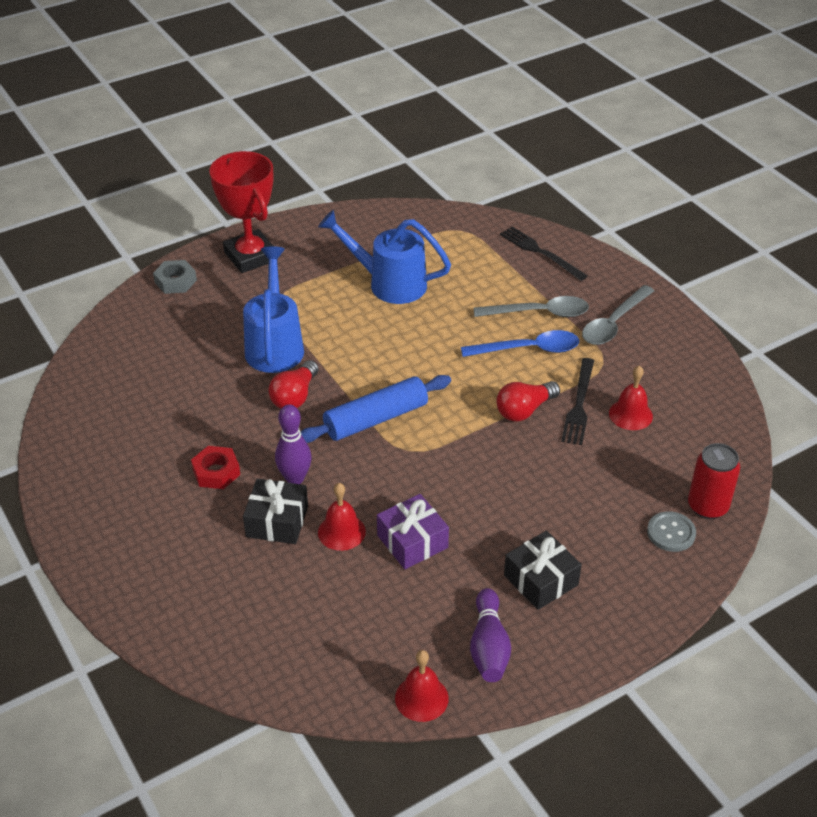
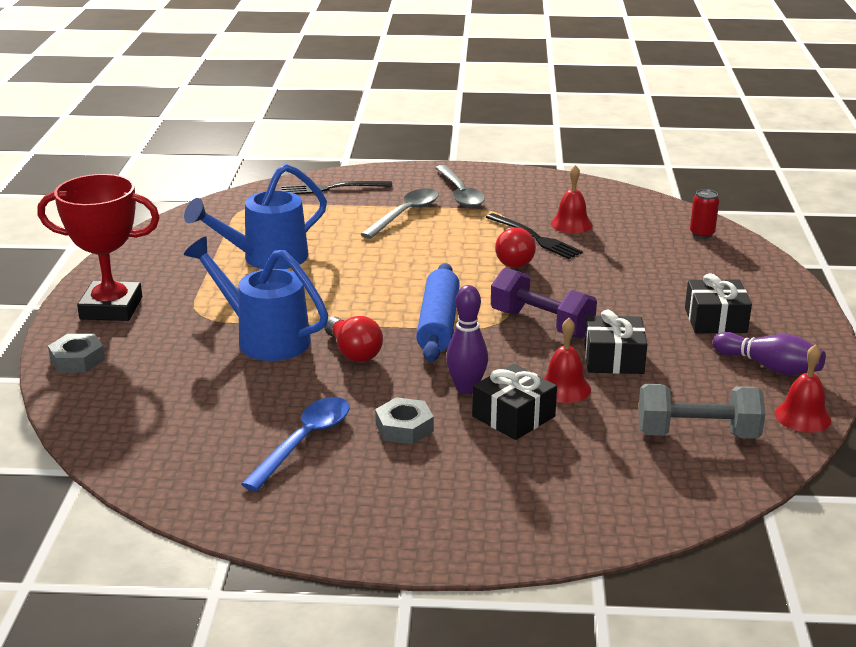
camera: 55 degrees left, 15 degrees down
(216, 472) = (404, 428): red nut -> grey nut
(337, 639) = (697, 434): none -> grey dumbbell
(412, 541) = (613, 359): purple gift -> black gift
(430, 475) = (541, 324): none -> purple dumbbell
(528, 349) = (443, 233): blue spoon -> blue spoon (304, 441)
(671, 533) = (715, 255): grey button -> none
(707, 506) = (702, 234): red can -> red can, size x0.67

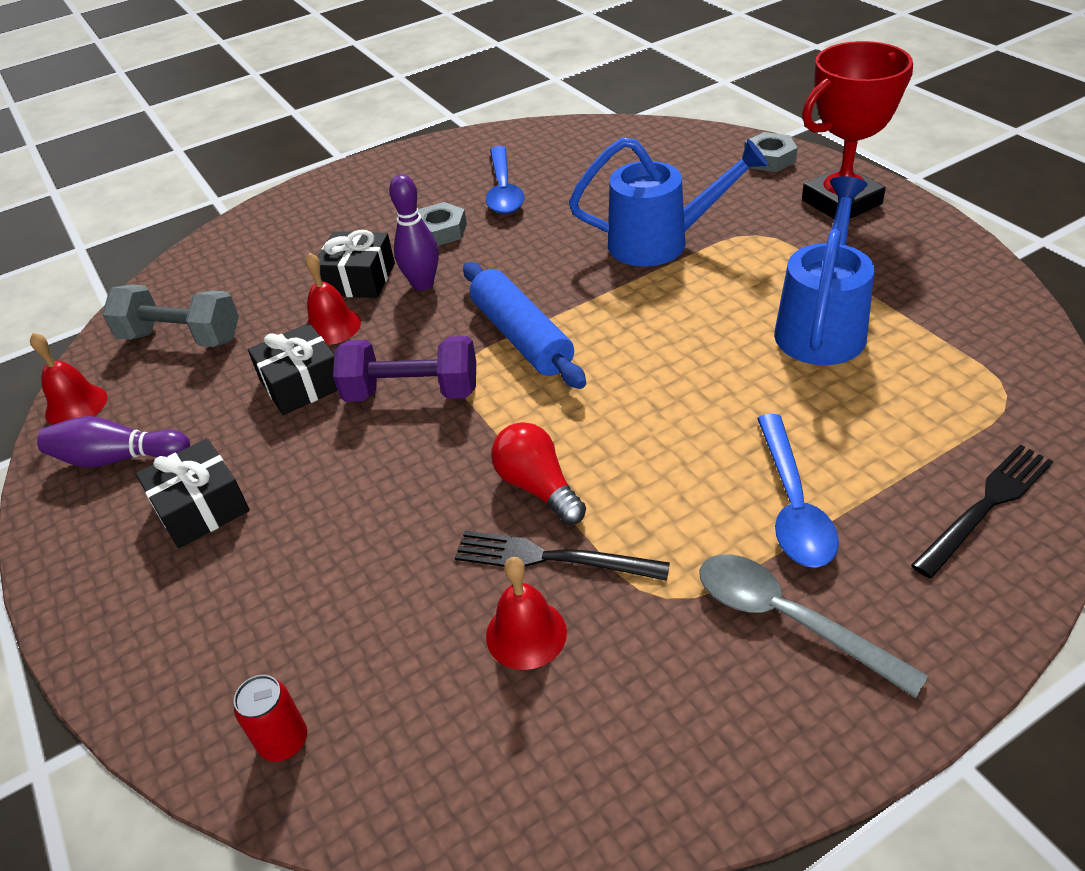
camera: 150 degrees right, 15 degrees up
(353, 352) = (564, 268): red light bulb -> none
(405, 214) = (792, 504): grey spoon -> blue spoon
(697, 434) = (181, 338): grey dumbbell -> grey dumbbell turned 45 degrees clockwise

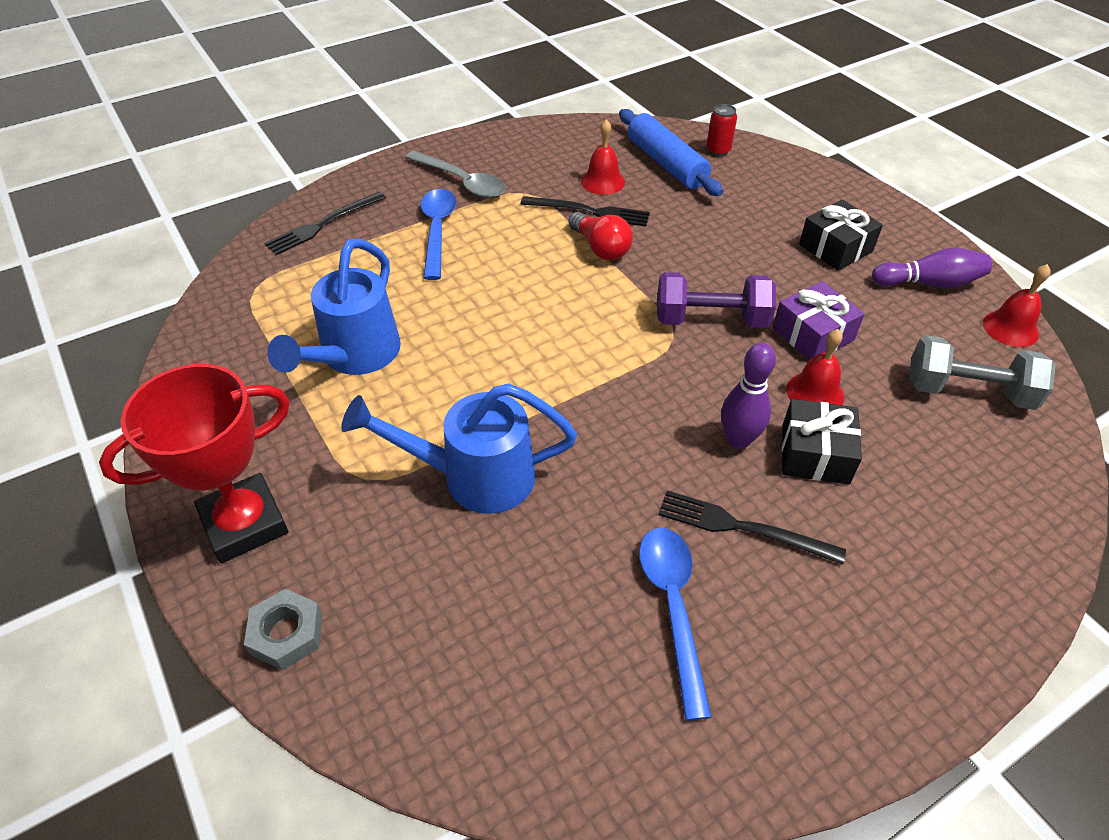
camera: 175 degrees right, 5 degrees up
(302, 384) = (813, 334): black gift -> purple gift
(440, 231) = (742, 527): grey nut -> black fork
(521, 337) = (623, 365): blue rolling pin -> blue rolling pin (666, 163)

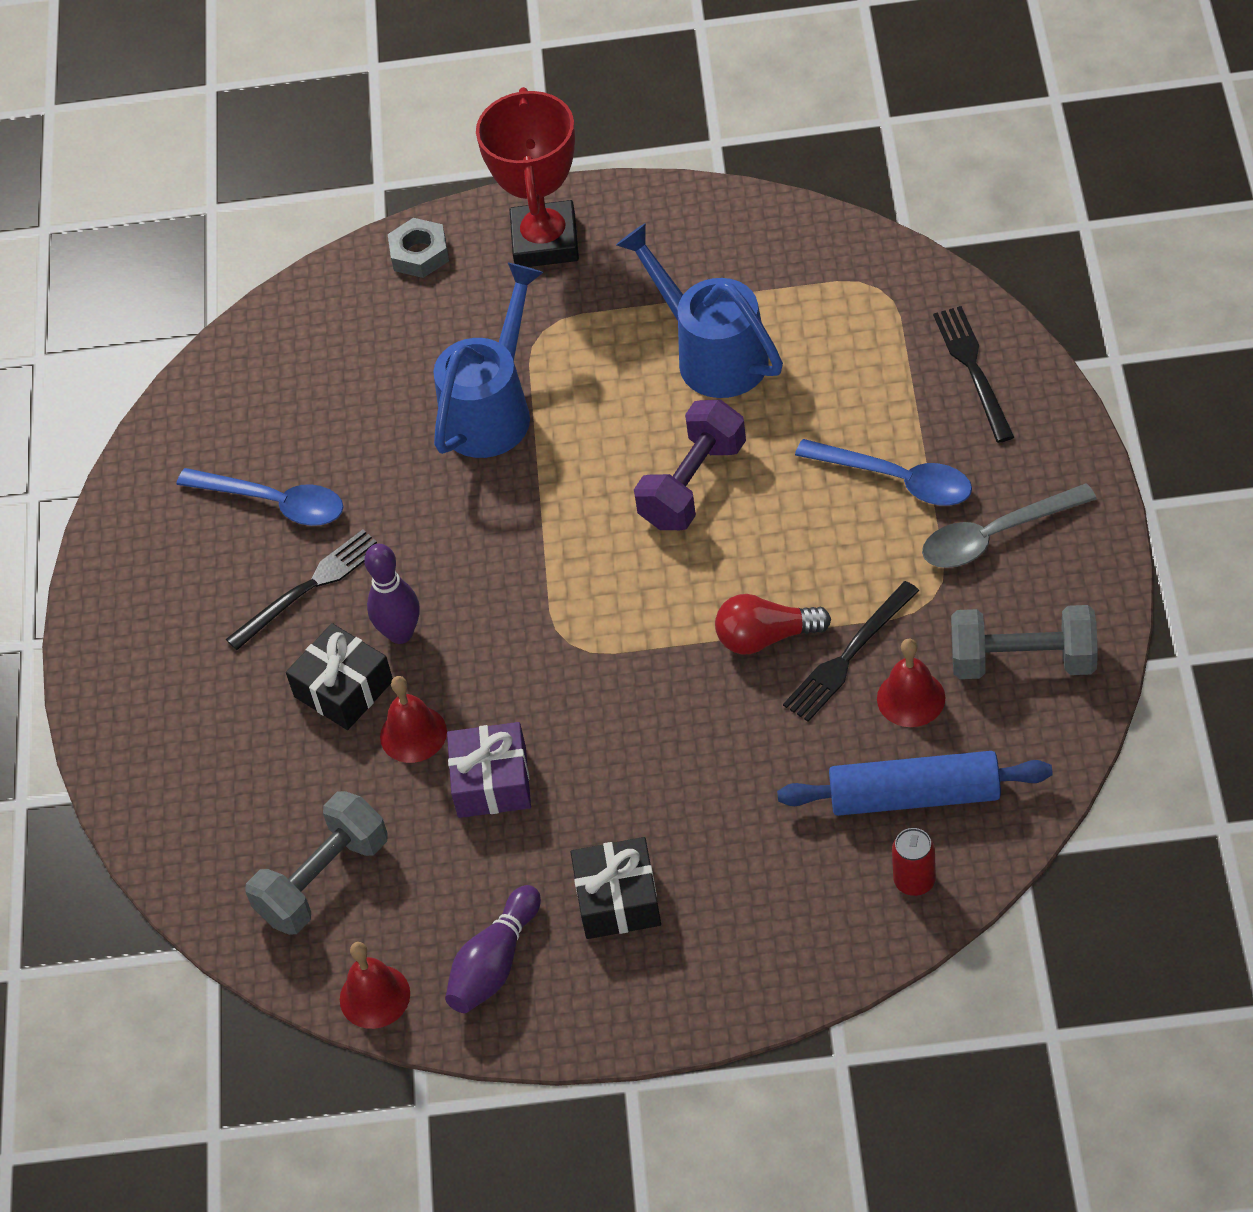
camera: 125 degrees right, 5 degrees up
(548, 151) = (1023, 661): none -> grey dumbbell
(711, 320) = (574, 693): purple dumbbell -> purple dumbbell (692, 484)

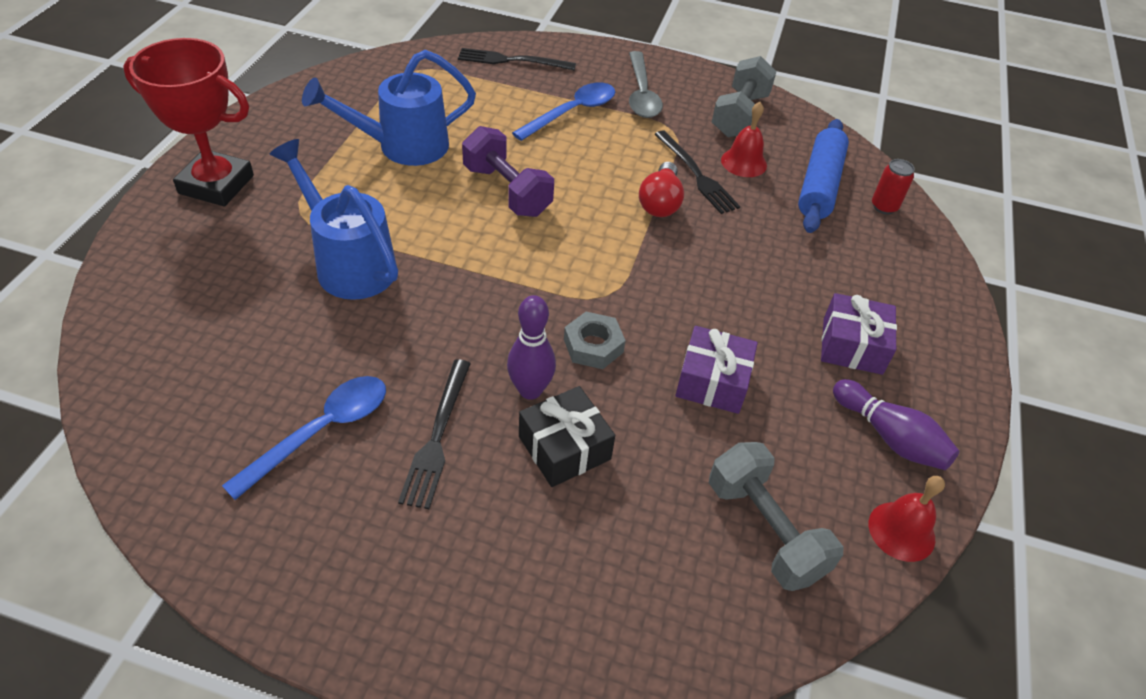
camera: 80 degrees left, 5 degrees down
(309, 587) = (437, 436): black fork -> black fork turned 150 degrees counterclockwise
(413, 734) = (639, 415): red bell -> none
(419, 254) = (148, 251): grey nut -> grey nut (593, 346)
(618, 899) = (852, 346): black gift -> purple gift

